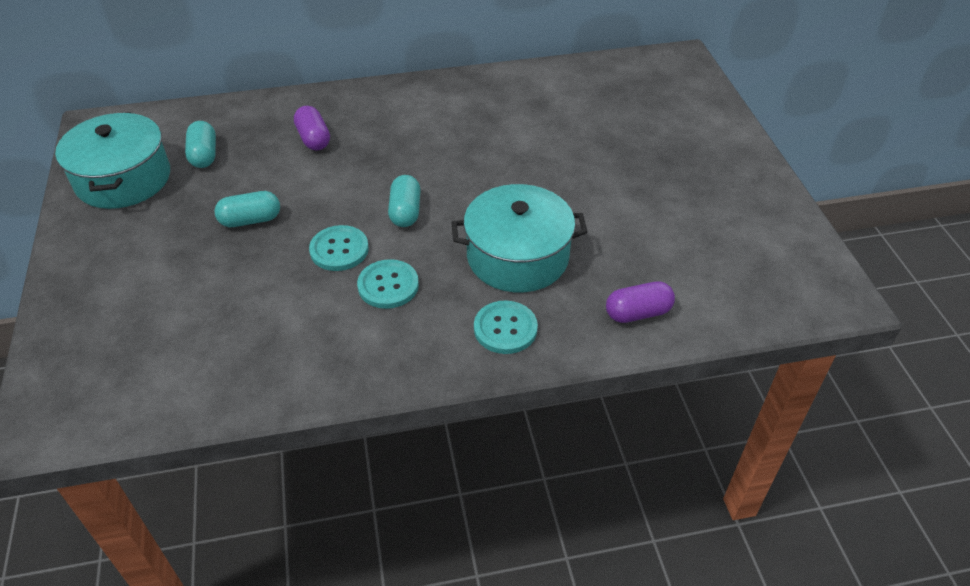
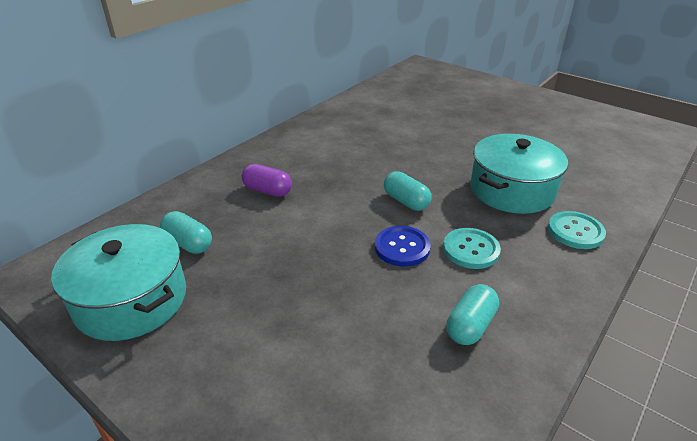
camera: 40 degrees left, 10 degrees down
(250, 220) = (303, 266): turquoise capsule -> turquoise capsule (470, 325)
(339, 250) = (402, 247): turquoise button -> blue button
(638, 313) = (615, 184): purple capsule -> none

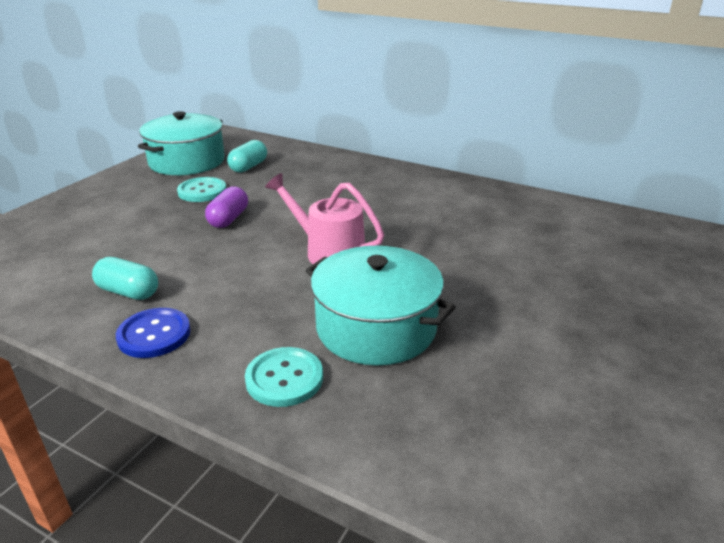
camera: 80 degrees right, 5 degrees down
(267, 191) = (329, 183): purple capsule -> purple capsule (228, 219)
(402, 247) = (245, 253): blue button -> blue button (154, 334)
(406, 201) = (328, 251): turquoise capsule -> pink watering can
(471, 250) = (242, 293): turquoise button -> turquoise button (202, 191)

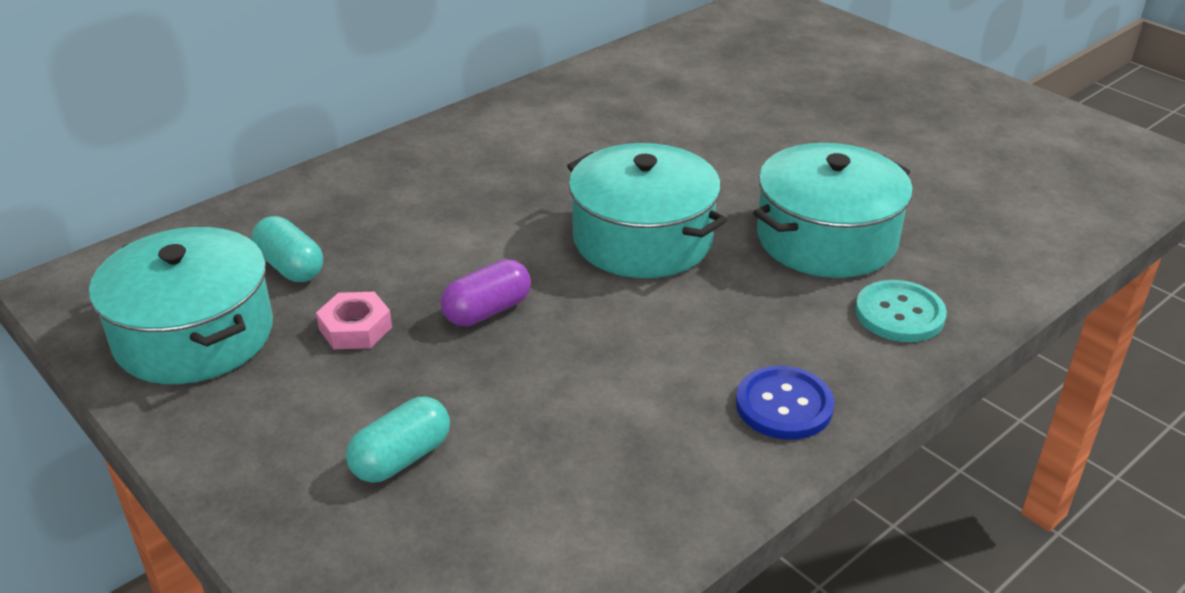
camera: 70 degrees left, 5 degrees up
(128, 292) = (665, 426): turquoise capsule -> turquoise capsule (401, 458)
(202, 191) = (355, 328): turquoise button -> pink nut
(228, 219) = (487, 311): purple capsule -> purple capsule turned 75 degrees counterclockwise
(328, 251) = (642, 239): pink watering can -> turquoise pot

